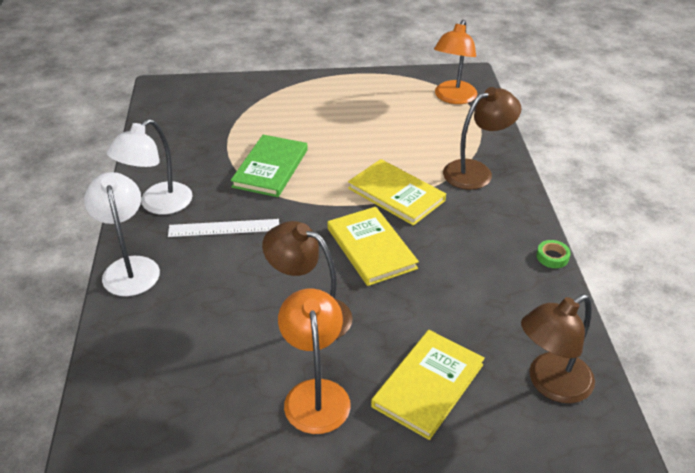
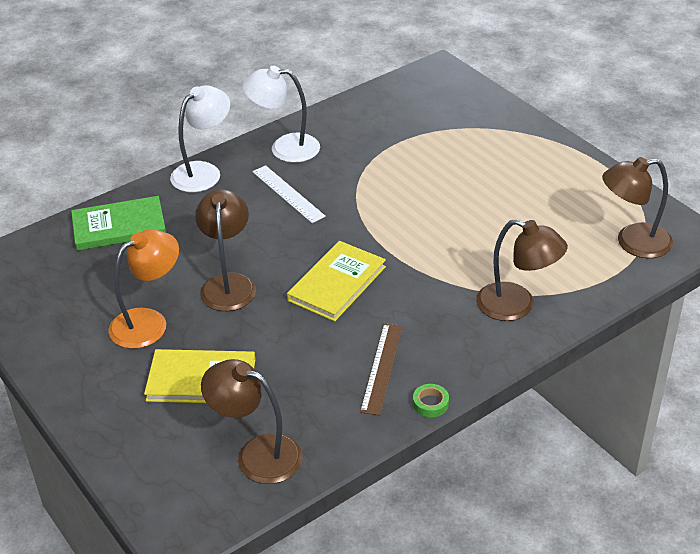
camera: 60 degrees right, 0 degrees up
(270, 168) = (389, 181): green book -> green book (119, 226)
(396, 194) = (426, 268): yellow book -> none
(453, 98) = (633, 243): orange lamp -> brown lamp
(494, 265) = (382, 368): none -> brown ruler

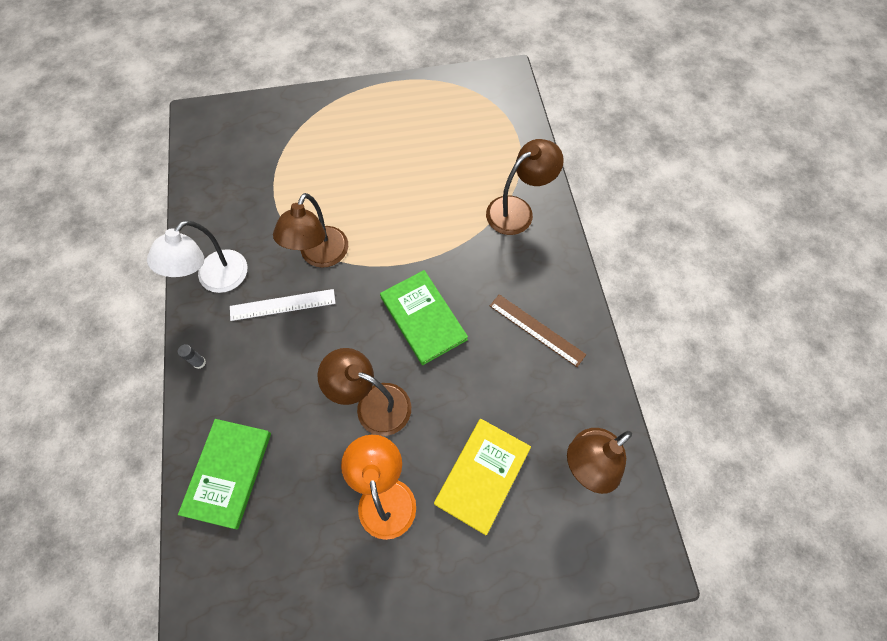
camera: 65 degrees left, 25 degrees up
(203, 172) = (199, 362): white lamp -> grey glue stick
(337, 283) = (423, 318): yellow book -> green book
(430, 403) = (589, 314): green tape -> none
(633, 243) = (492, 110): brown lamp -> brown lamp (320, 256)

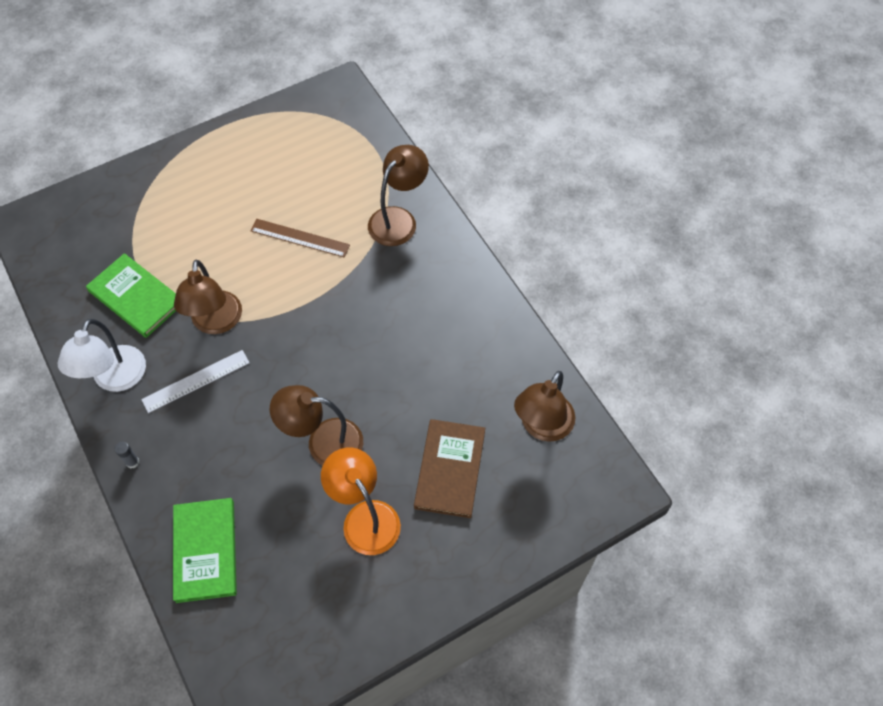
camera: 20 degrees left, 5 degrees down
(423, 318) = (342, 349): green book -> green book (136, 297)
(482, 475) = (450, 469): yellow book -> brown book
(536, 330) = (455, 325): brown ruler -> brown ruler (300, 238)

